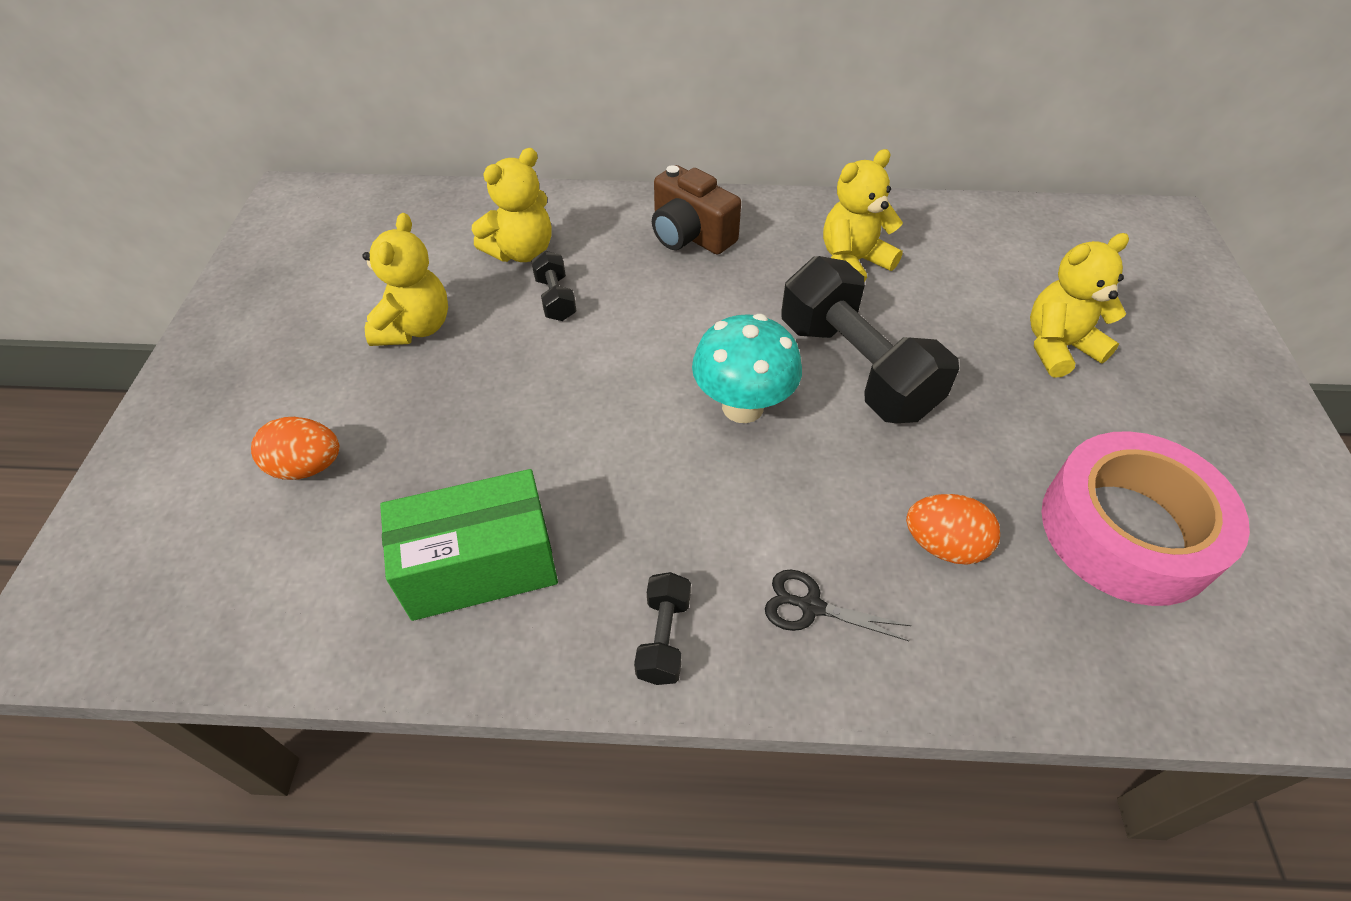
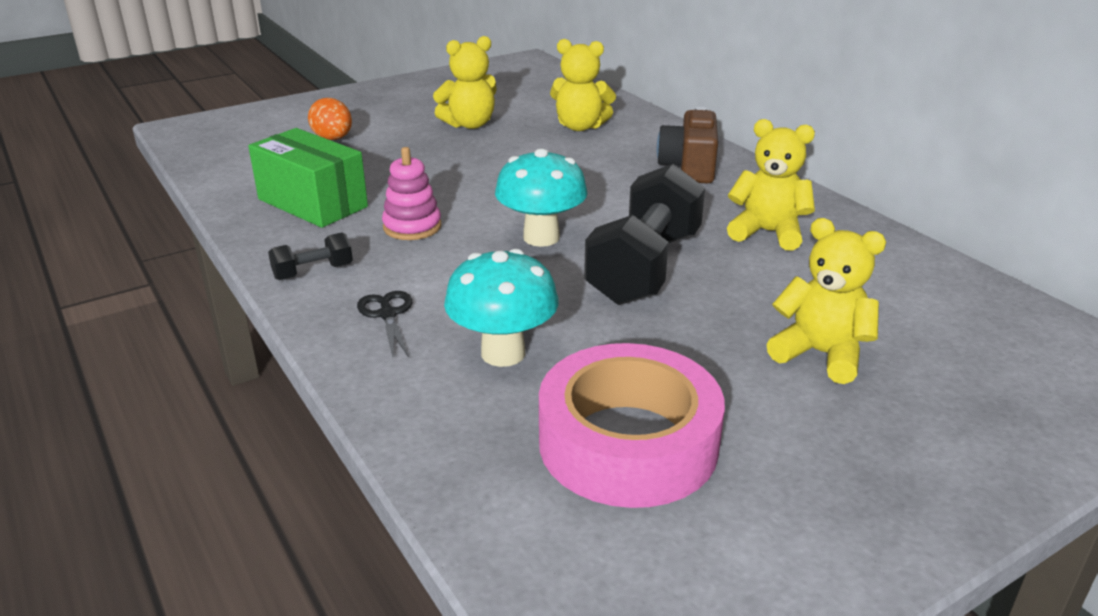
camera: 55 degrees right, 20 degrees down
(555, 299) = (553, 150): black dumbbell -> none
(630, 497) = (412, 227): none -> pink stacking toy
(944, 545) = (503, 353): orange egg -> turquoise mushroom

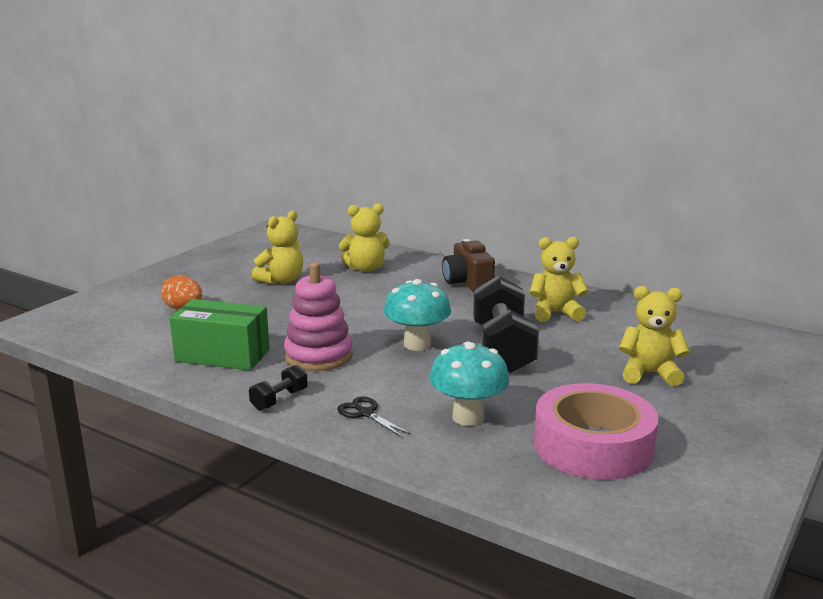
camera: 25 degrees left, 10 degrees down
(412, 227) = (318, 356): pink stacking toy -> pink stacking toy, size x1.50

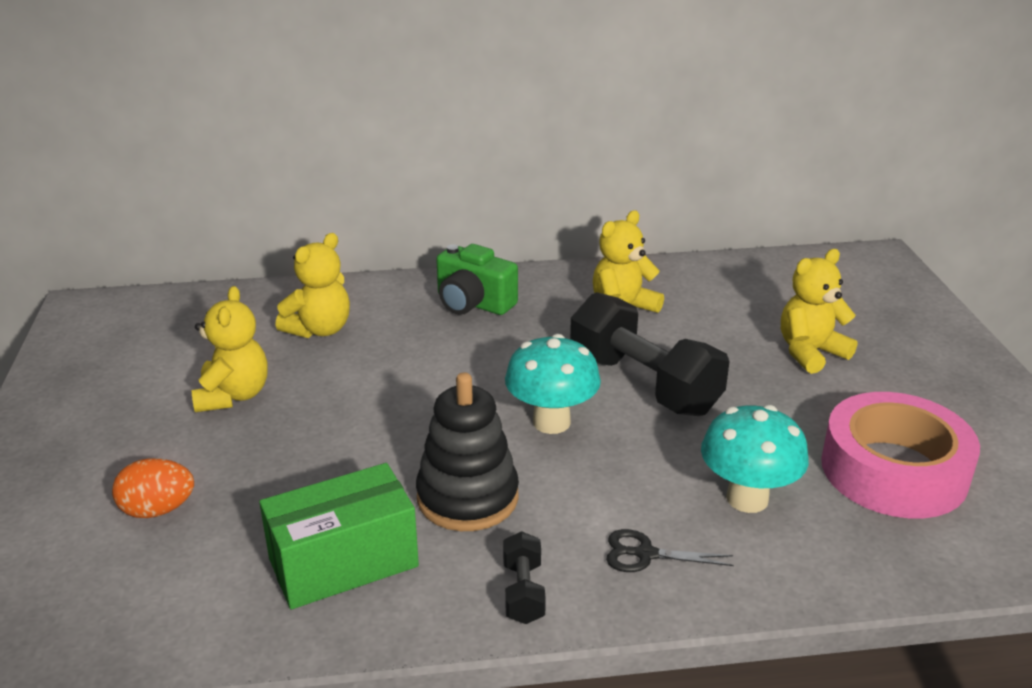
camera: 40 degrees left, 10 degrees up
(318, 356) = (467, 497): pink stacking toy -> black stacking toy
(467, 283) = (473, 303): brown camera -> green camera

